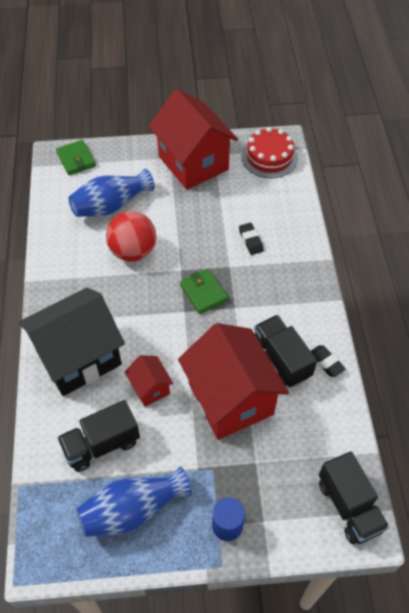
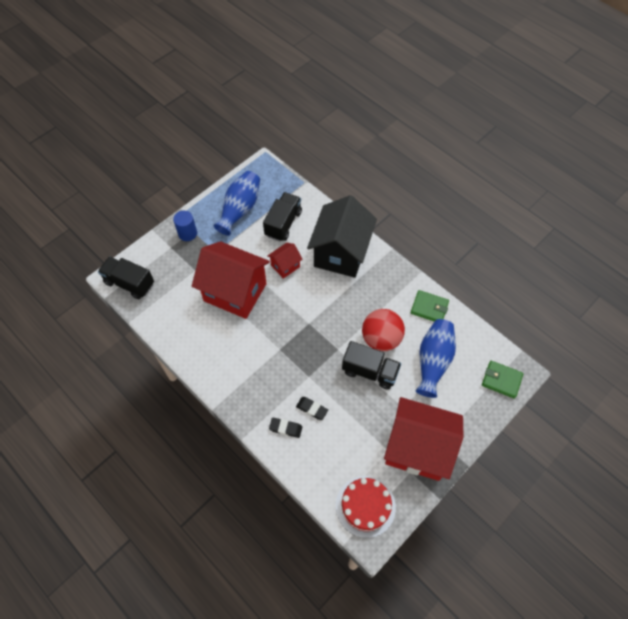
camera: 140 degrees right, 5 degrees up
(150, 388) = (285, 266): red house -> red house turned 60 degrees counterclockwise
(203, 293) = (308, 344): green wallet -> green wallet (429, 308)
(281, 359) = (223, 336): black truck -> black truck (370, 371)
(326, 362) = (194, 354): black eraser -> black eraser (285, 428)

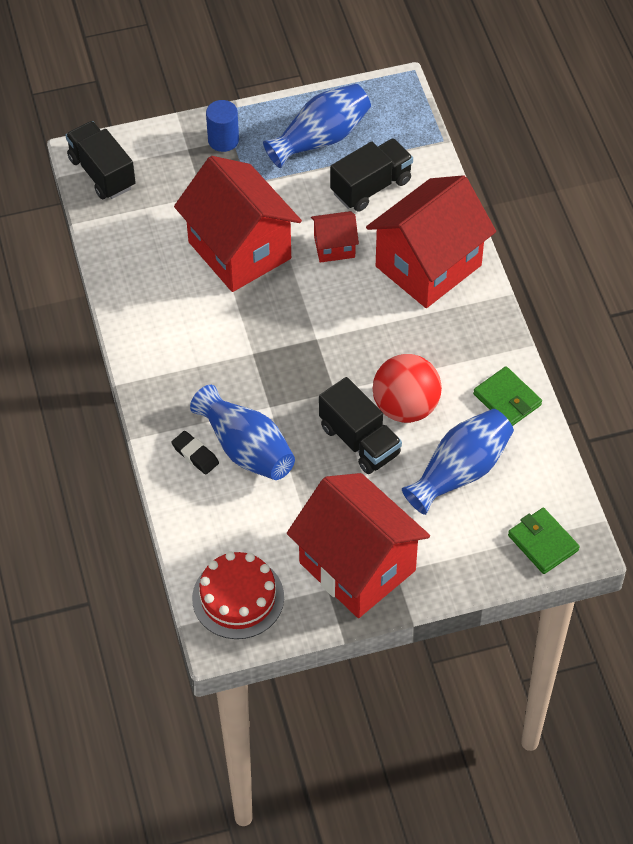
camera: 30 degrees right, 5 degrees down
(312, 409) = (246, 448): black eraser -> blue vase
(341, 253) = (428, 266): black house -> red house

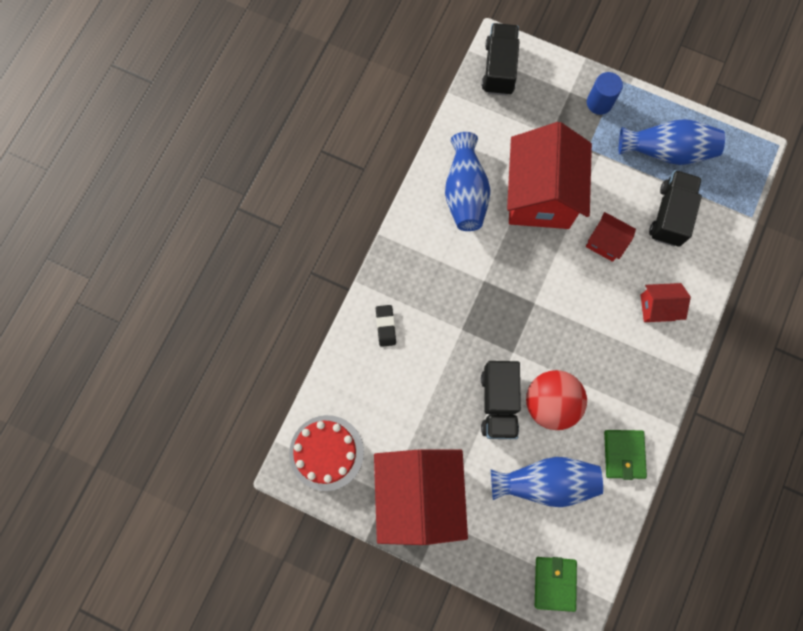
camera: 40 degrees right, 20 degrees up
(246, 448) = (421, 348): blue vase -> blue vase (465, 192)
(371, 186) = (670, 215): black truck -> black truck turned 75 degrees counterclockwise
(428, 266) = (657, 307): red house -> red house, size x0.46

